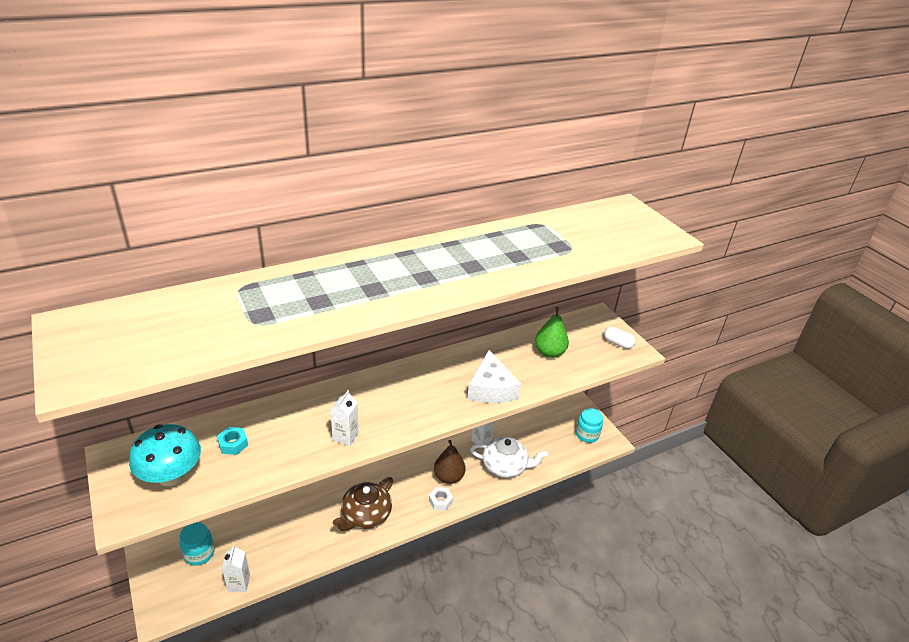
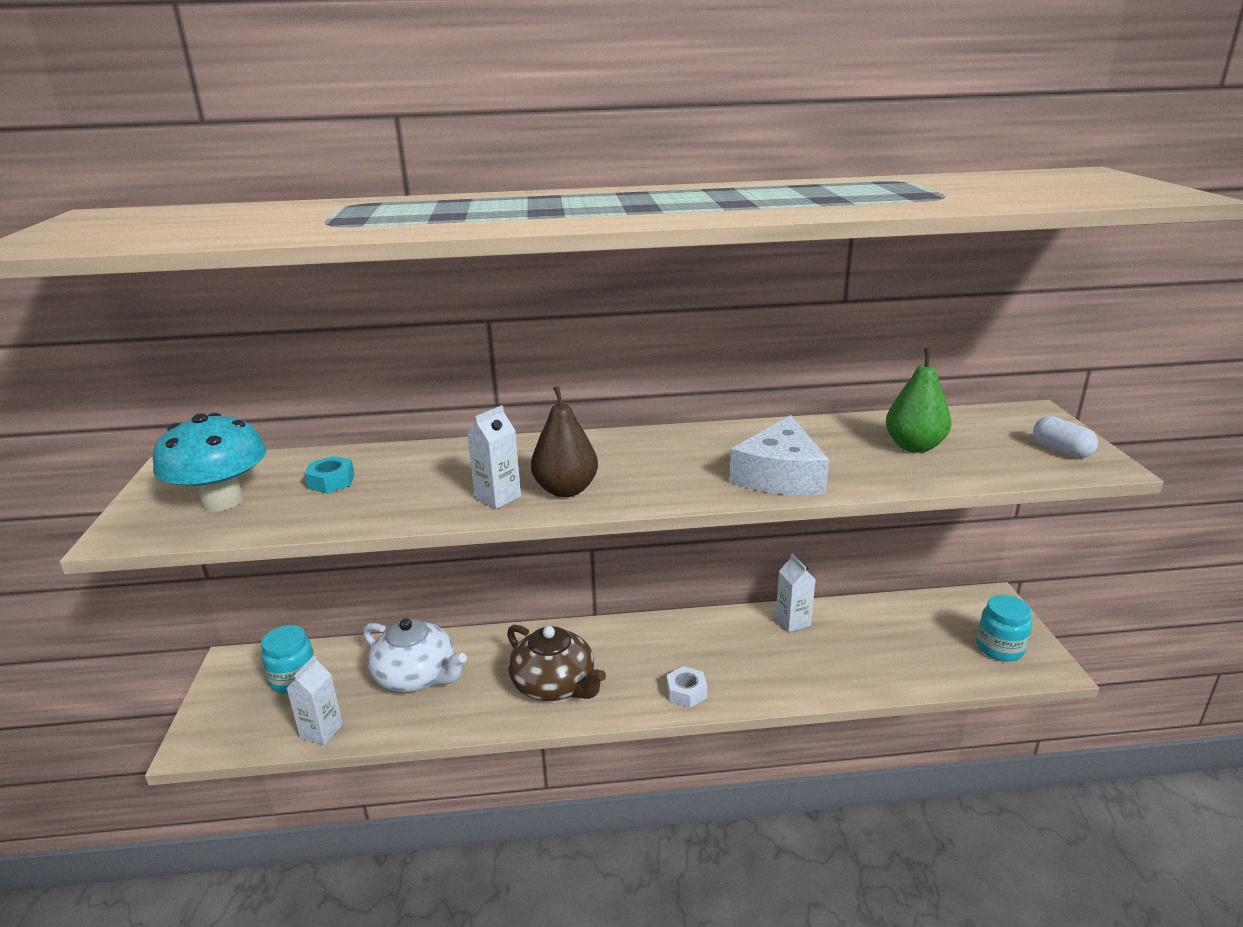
camera: 25 degrees right, 10 degrees down
(365, 515) = (554, 684): brown teapot -> brown teapot turned 105 degrees counterclockwise
(448, 477) = (715, 661): brown pear -> brown pear (566, 490)
(505, 466) = (823, 665): white teapot -> white teapot (416, 676)

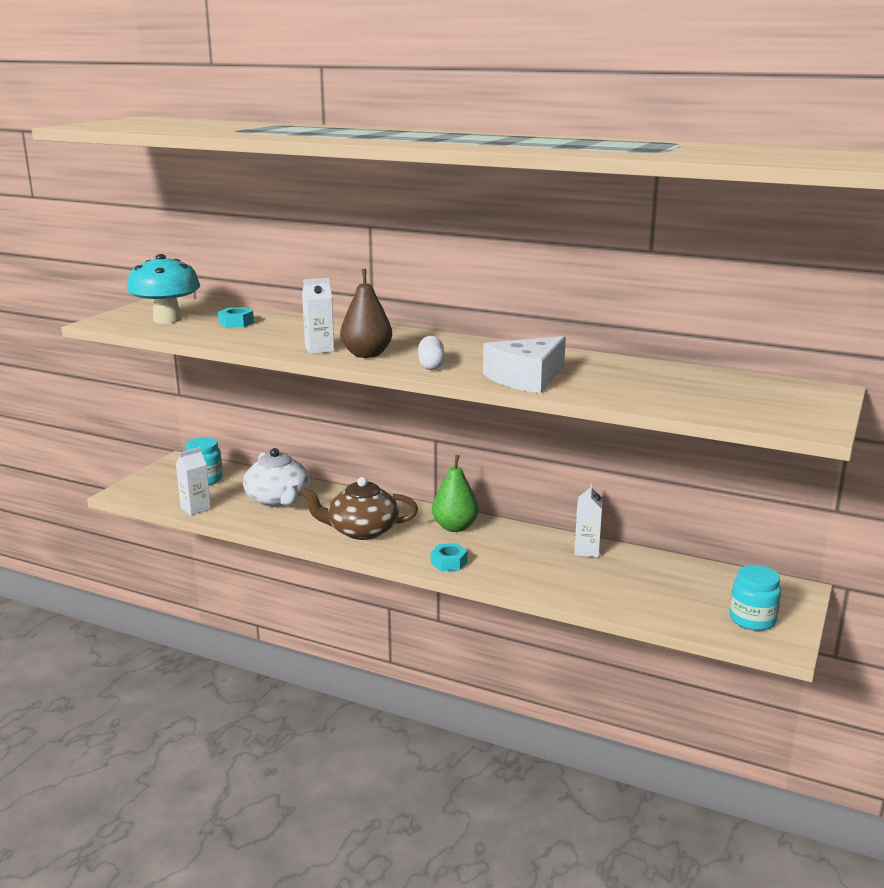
camera: 30 degrees right, 5 degrees down
(554, 684) = (361, 530): brown teapot -> brown teapot turned 105 degrees clockwise
(686, 692) = (449, 562): white nut -> turquoise nut
(914, 446) = (667, 386): green pear -> green pear (455, 527)
(1061, 450) = (796, 413): white capsule -> white capsule (431, 365)

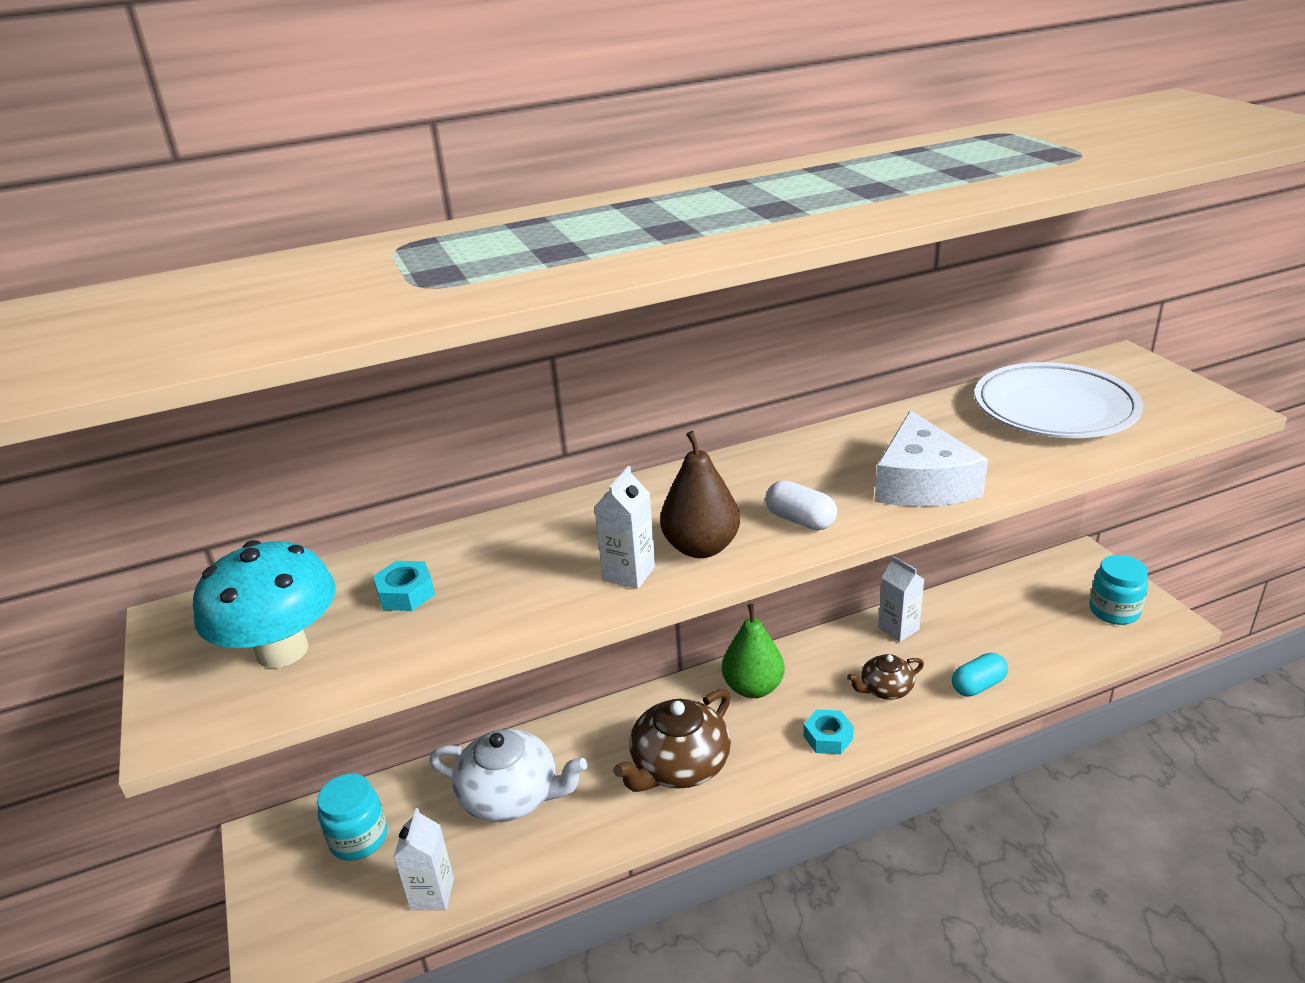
camera: 45 degrees left, 10 degrees up
(521, 565) = (885, 689): none -> brown teapot
(576, 594) = (978, 685): none -> turquoise capsule
(697, 387) = (1055, 409): none -> white plate

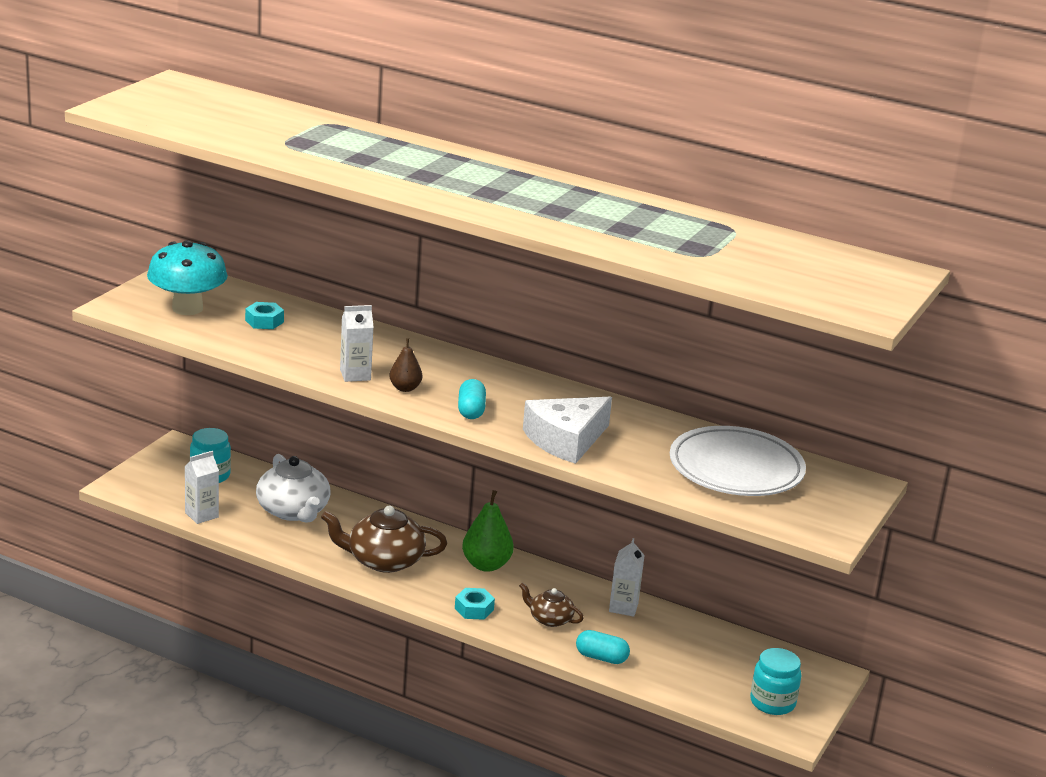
camera: 45 degrees right, 5 degrees down
(701, 547) = (405, 388): brown pear -> brown pear, size x0.60
(800, 520) = (471, 410): white capsule -> turquoise capsule

